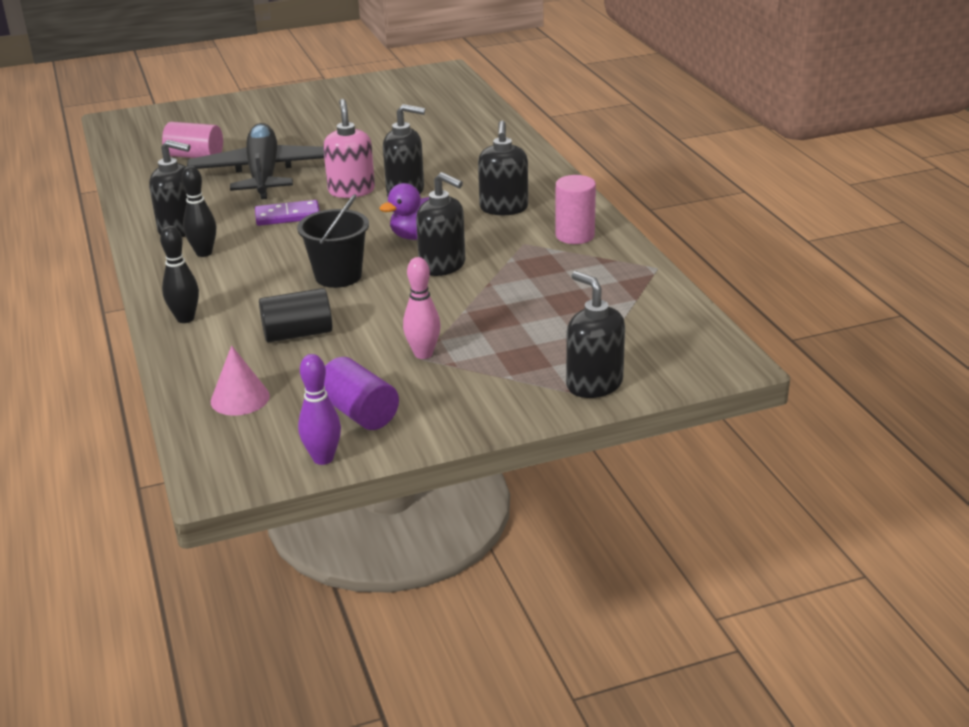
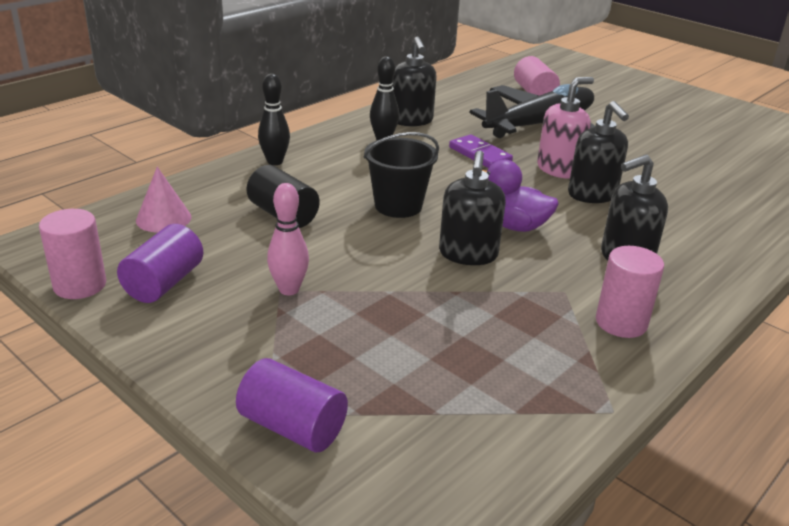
camera: 60 degrees right, 0 degrees up
(323, 458) = (80, 285): purple bowling pin -> pink cylinder
(594, 384) = (292, 427): black soap dispenser -> purple cylinder

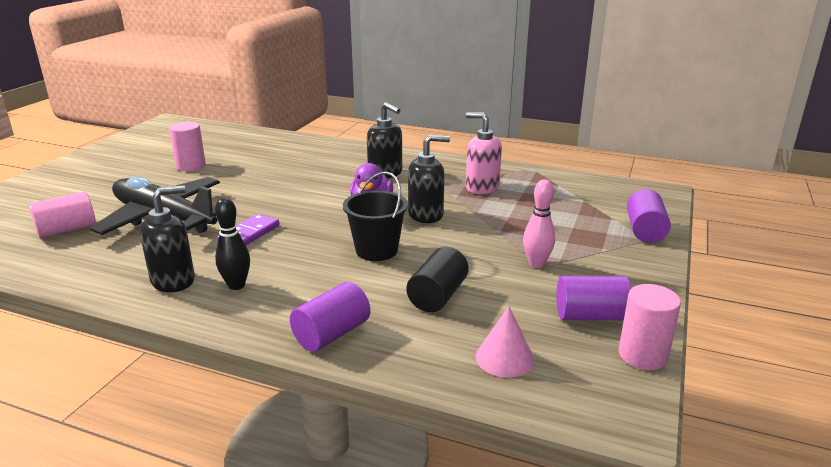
camera: 110 degrees left, 5 degrees down
(275, 162) = (332, 334): black bowling pin -> purple cylinder
(559, 169) = (262, 201): pink soap dispenser -> pink soap dispenser (481, 187)
(592, 195) = (301, 188): black soap dispenser -> none
(621, 322) = (456, 170): pink cylinder -> pink cylinder (191, 166)

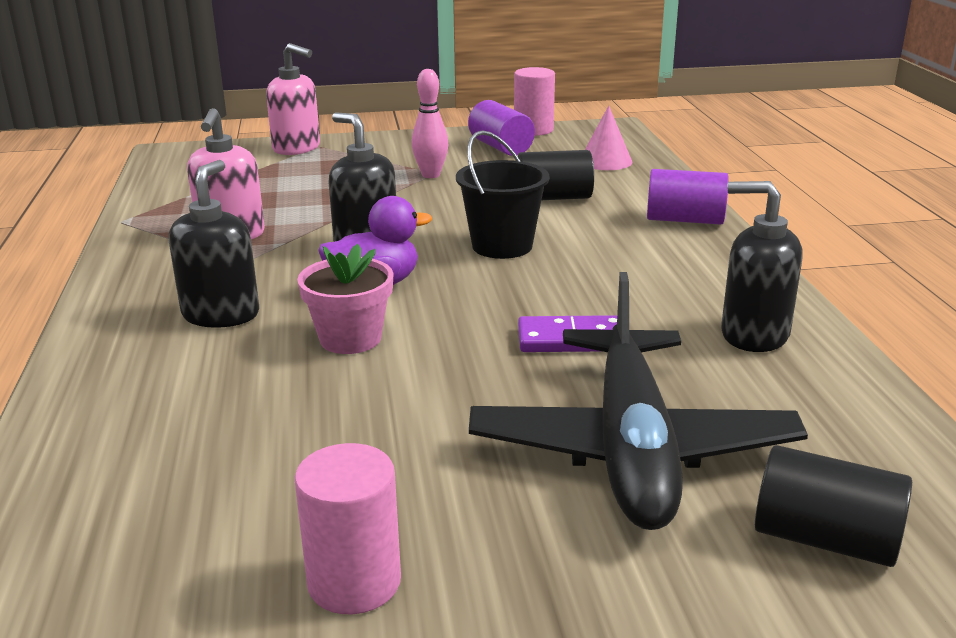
camera: 120 degrees left, 0 degrees up
(67, 230) = (824, 539): pink cylinder -> black cylinder
(236, 285) = (694, 292): black bowling pin -> none
(326, 191) = (350, 338): none -> pink flower pot
(645, 231) = (297, 148): purple cylinder -> pink soap dispenser

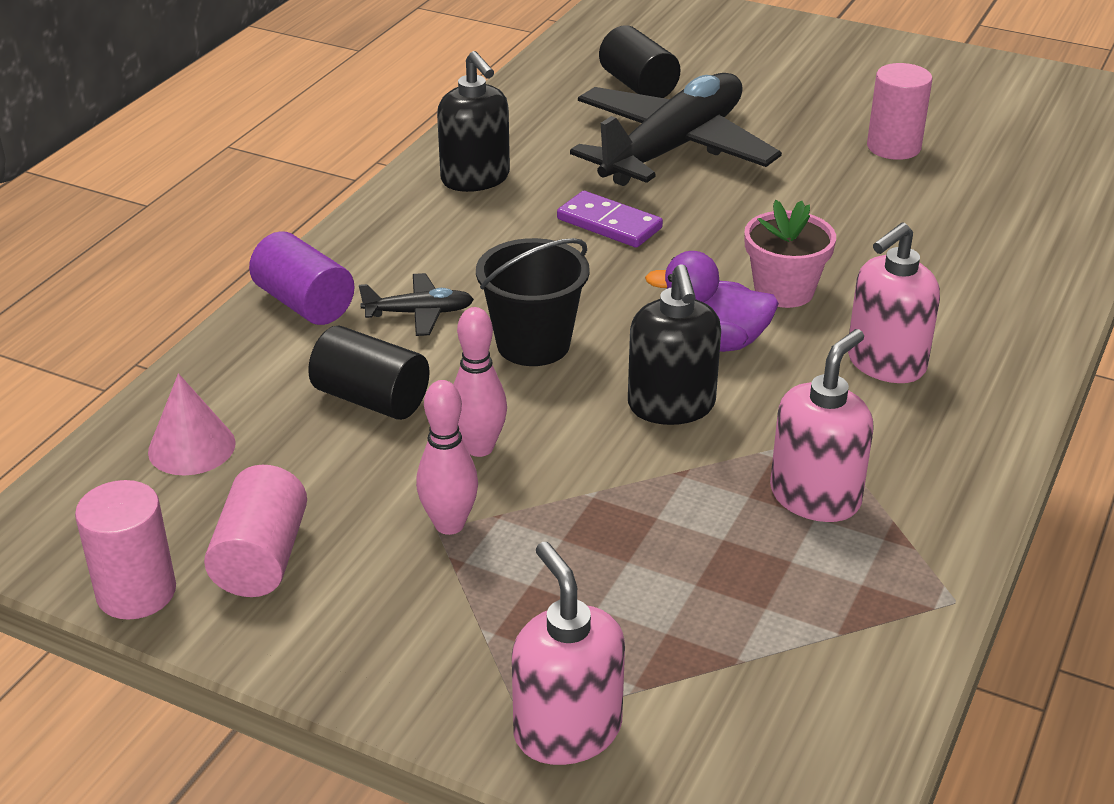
camera: 145 degrees left, 10 degrees up
(221, 314) = (885, 363): black soap dispenser -> pink soap dispenser
(459, 199) = (479, 448): none -> pink bowling pin
(501, 147) = (261, 558): purple cylinder -> pink cylinder
(605, 237) = (419, 313): none -> black plane

